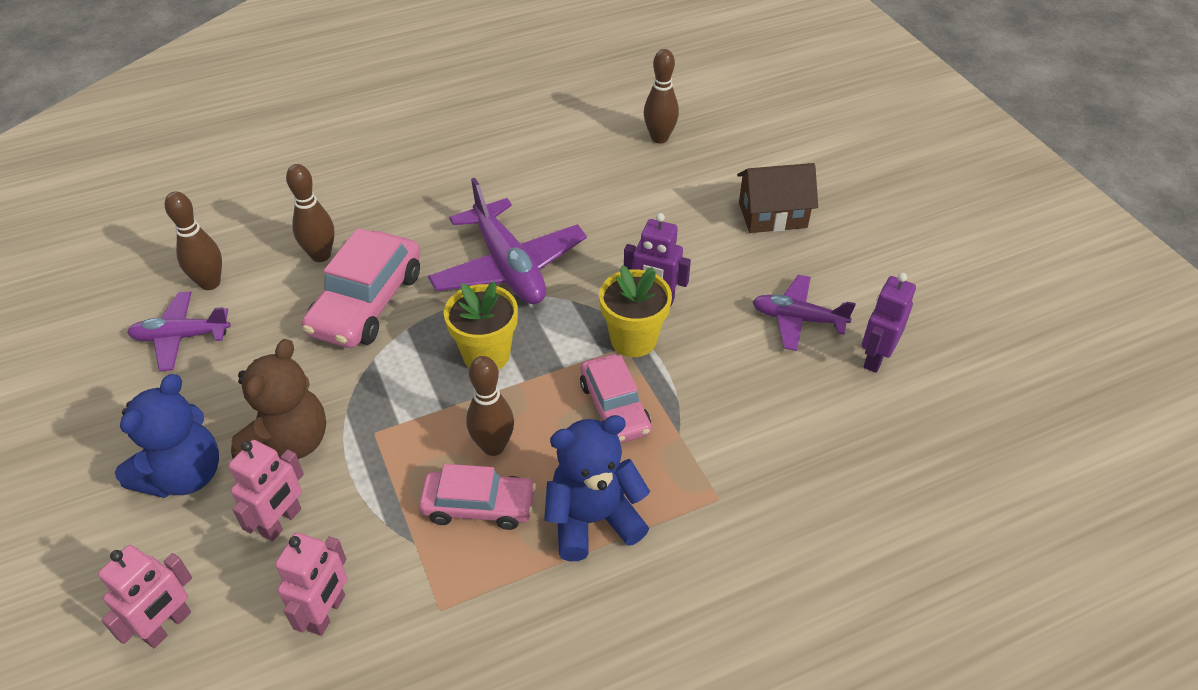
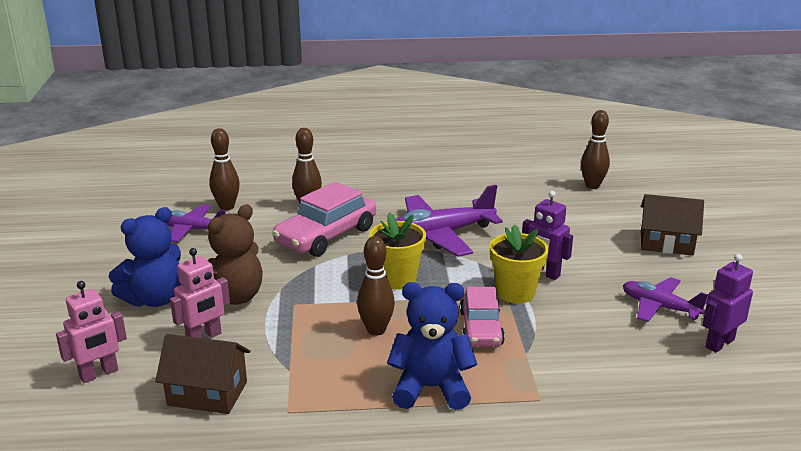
camera: 20 degrees right, 20 degrees down
(327, 613) = (207, 393): pink robot -> brown house
(479, 506) = (347, 360): pink car -> none
(508, 267) = (439, 235): purple plane -> purple plane turned 75 degrees clockwise

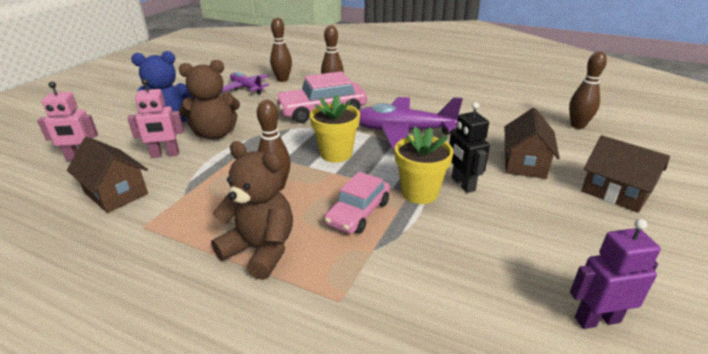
camera: 30 degrees right, 5 degrees up
(431, 388) = (260, 250): blue teddy bear -> brown teddy bear
(544, 273) = (462, 184): purple robot -> black robot
(578, 237) = (525, 163): none -> brown house
(659, 307) = (554, 253): purple plane -> none

